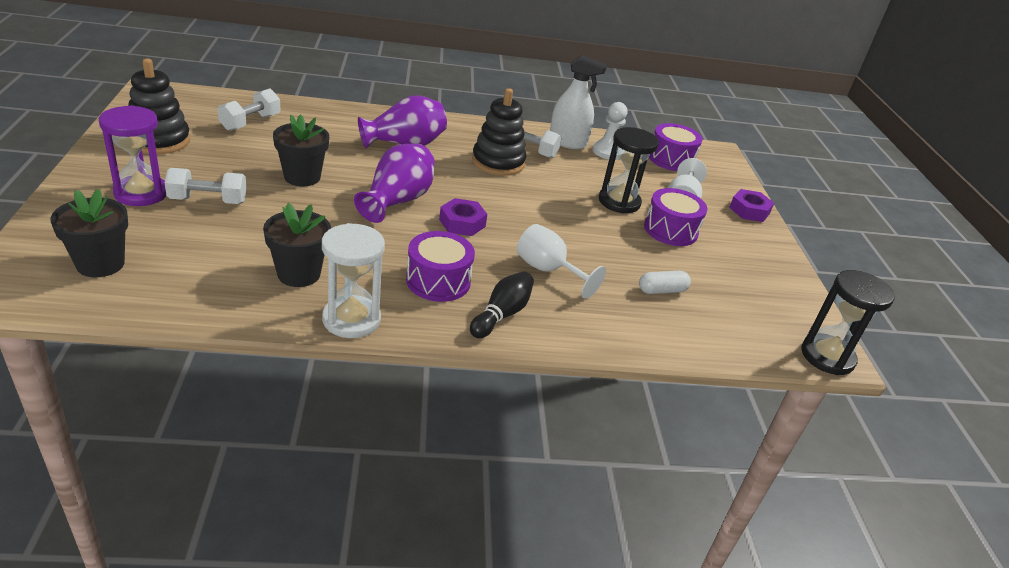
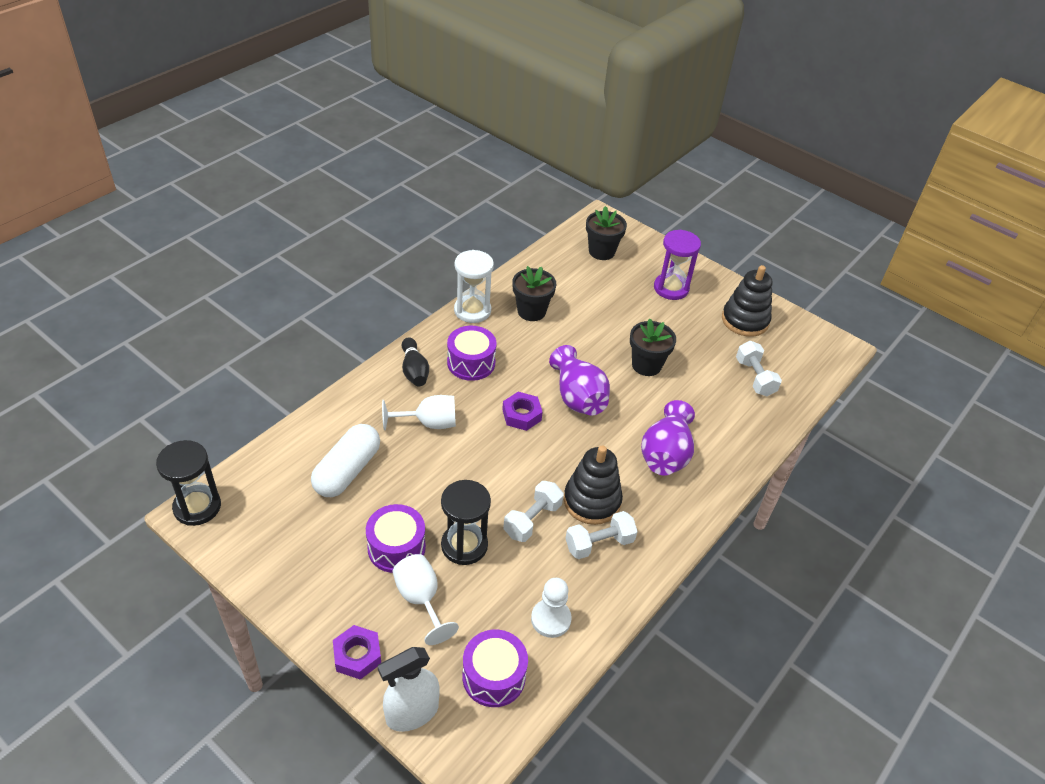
camera: 135 degrees right, 10 degrees up
(208, 200) = (643, 310): white dumbbell -> white dumbbell (532, 520)
(567, 142) = (592, 594): white spray bottle -> white spray bottle (412, 712)
(662, 290) = (347, 471): white capsule -> white capsule, size x1.88

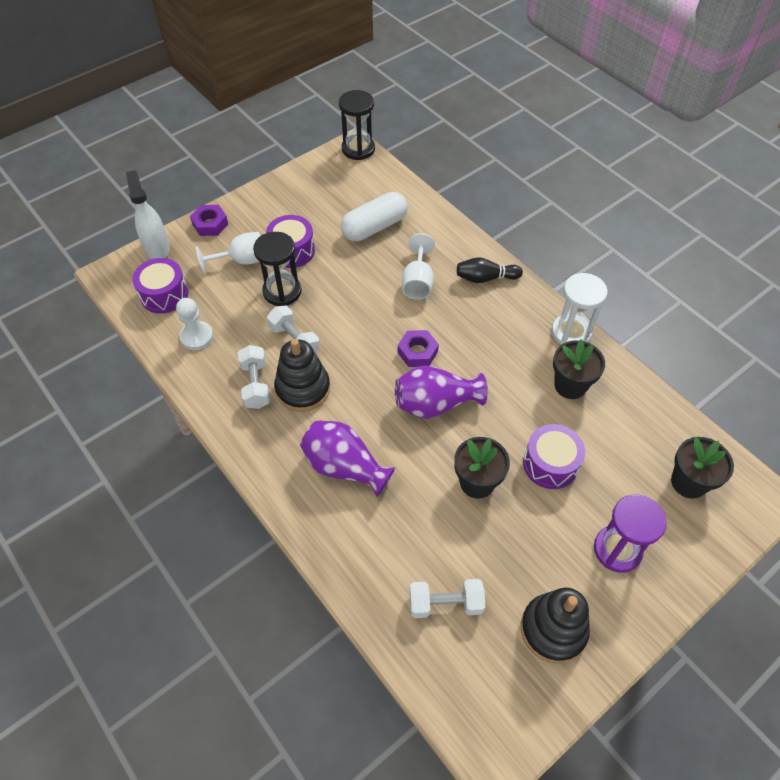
camera: 105 degrees right, 10 degrees up
(347, 471) = (374, 227): white capsule -> white capsule turned 75 degrees counterclockwise
(471, 363) = (492, 322): purple drum -> purple drum (550, 464)

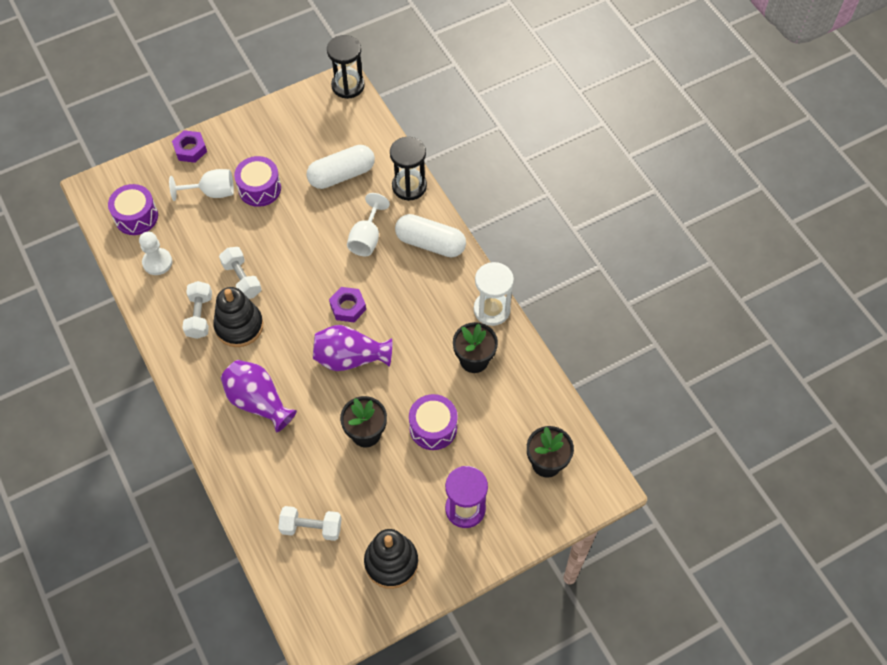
camera: 10 degrees right, 5 degrees up
(157, 248) = (138, 168): white spray bottle -> none
(282, 291) = (241, 229): black hourglass -> black hourglass (409, 186)
(485, 278) = (430, 243): black bowling pin -> white capsule

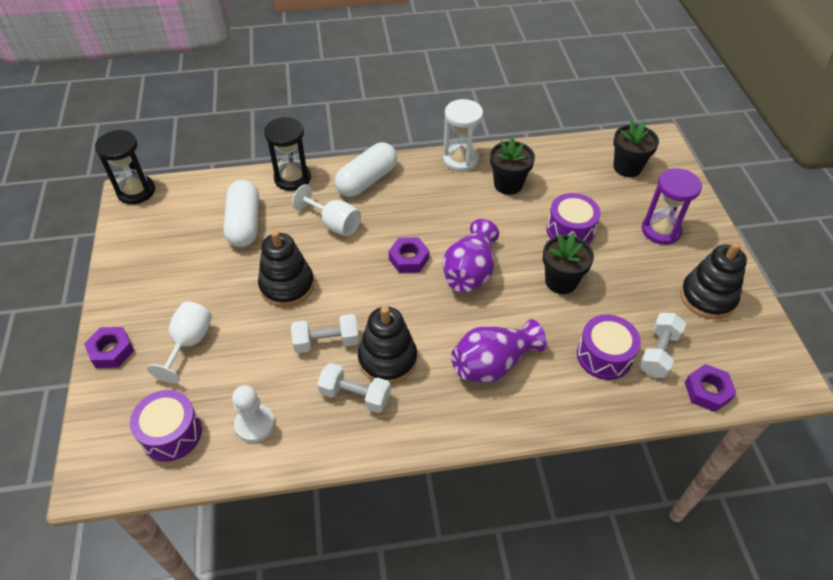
camera: 70 degrees left, 10 degrees down
(259, 188) = (215, 297): purple drum -> purple drum (604, 356)
(283, 573) = (707, 391): none -> purple nut
(287, 231) = (287, 286): none -> black stacking toy

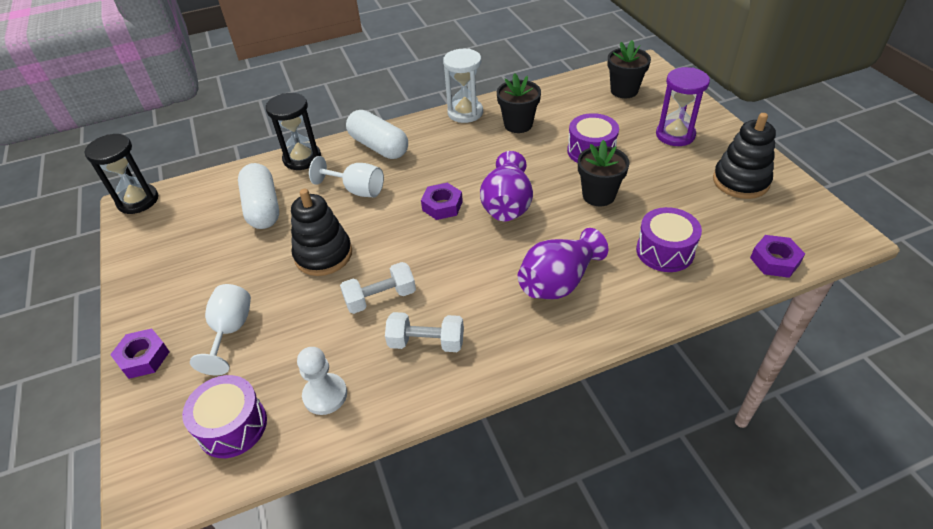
camera: 10 degrees left, 5 degrees down
(367, 180) = (379, 146): white capsule -> white capsule turned 75 degrees counterclockwise
(387, 359) = (450, 300): black stacking toy -> none
(658, 353) = (715, 237): white dumbbell -> none

